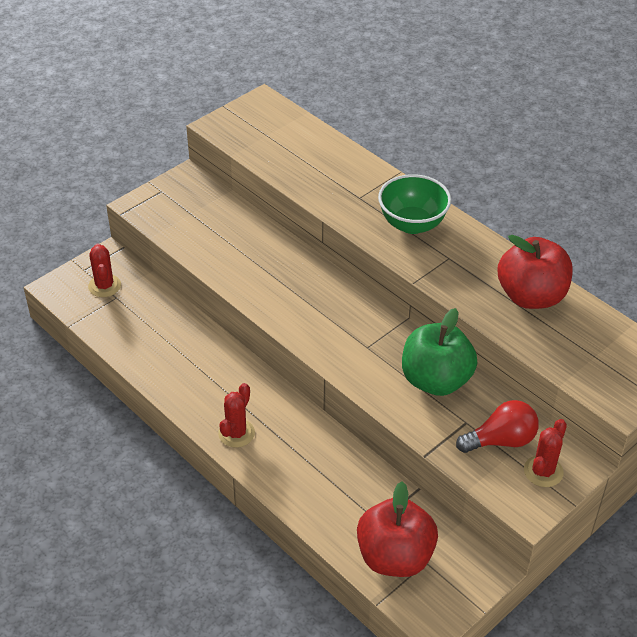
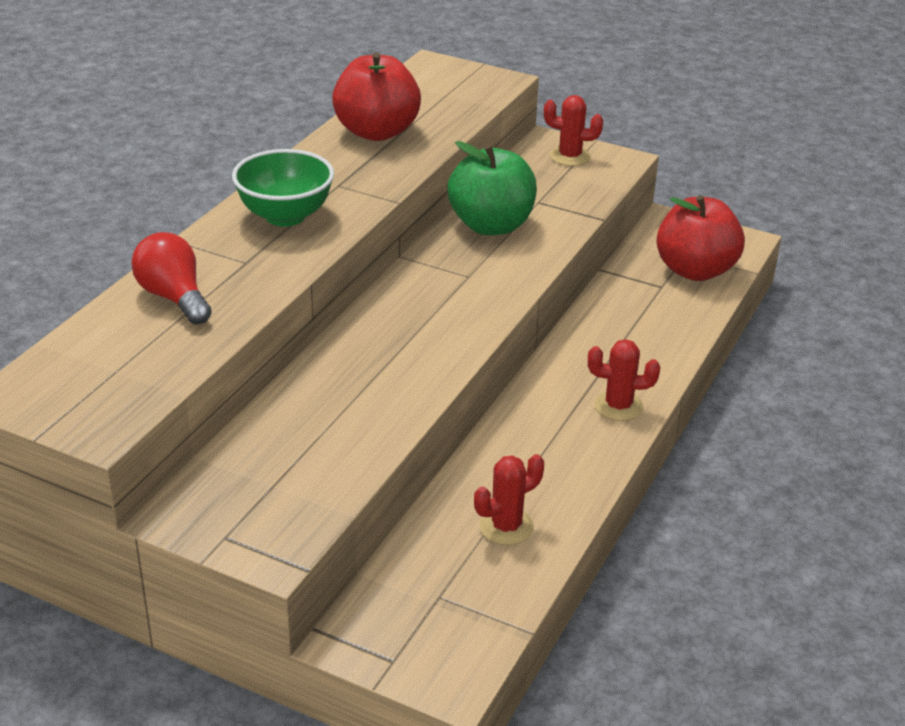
camera: 110 degrees left, 10 degrees down
(104, 286) = (420, 619): red cactus -> red cactus (506, 527)
(501, 440) = (548, 180): red light bulb -> red light bulb (174, 297)

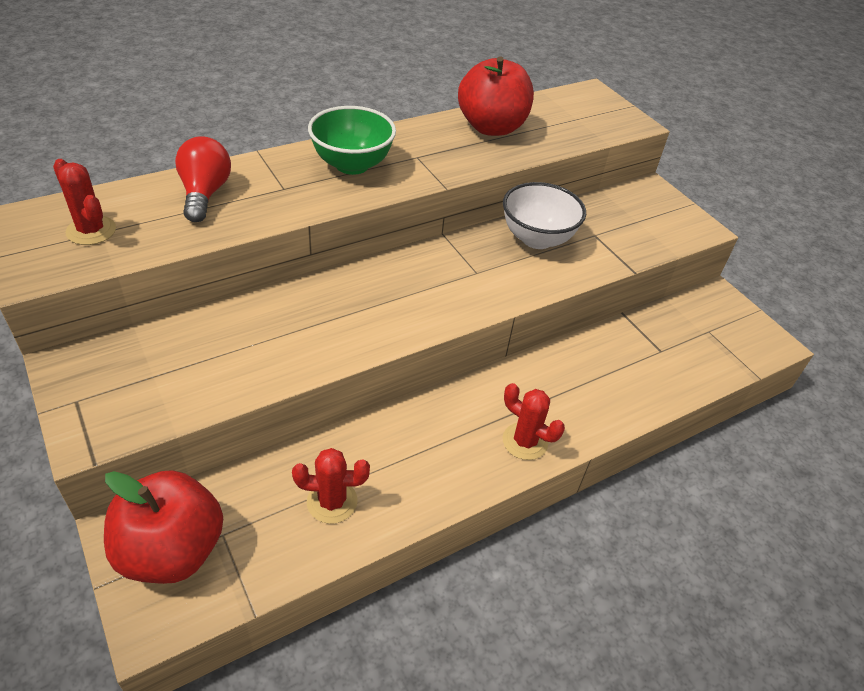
camera: 30 degrees right, 10 degrees up
(491, 225) = (537, 239): green apple -> white bowl
(570, 156) = (658, 208): red cactus -> red cactus (91, 231)
(695, 270) = (704, 350): red apple -> red apple (172, 550)

